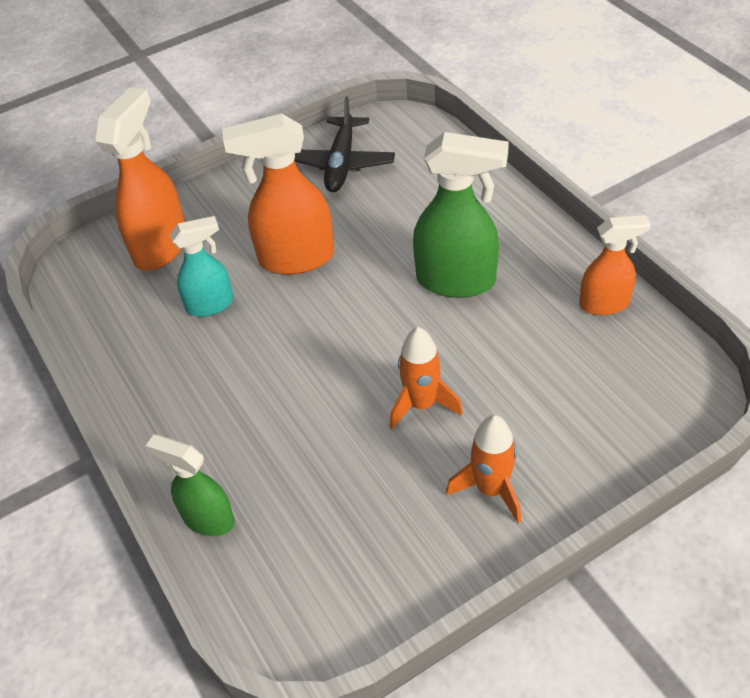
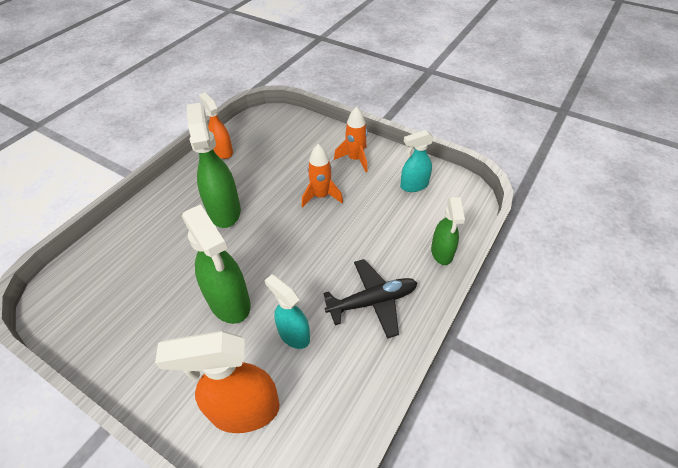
camera: 120 degrees left, 0 degrees up
(295, 258) = (229, 302): orange spray bottle -> green spray bottle
(341, 163) = (111, 319): black plane -> black plane (373, 301)
(369, 554) = (413, 185): none -> turquoise spray bottle

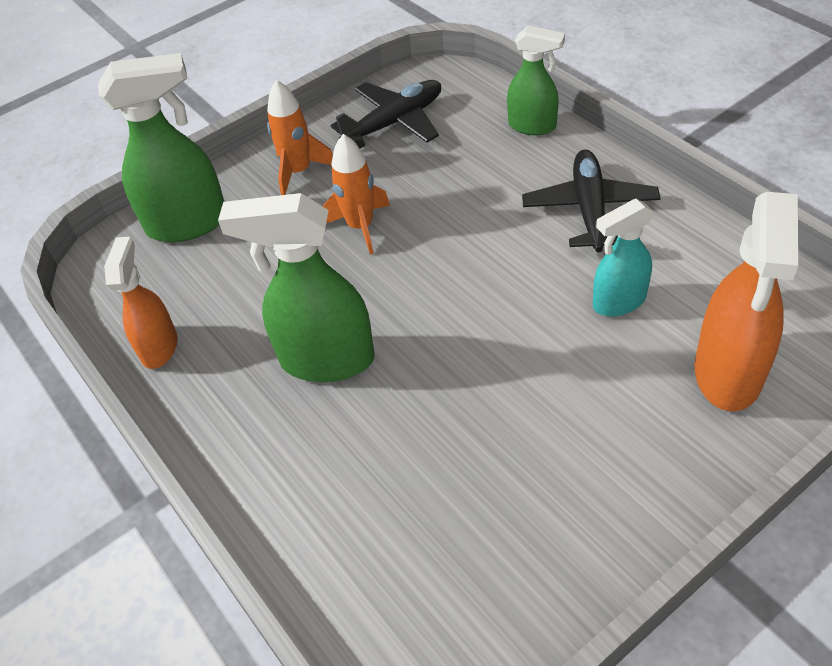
camera: 65 degrees left, 0 degrees up
(223, 151) = (159, 347): orange spray bottle -> orange spray bottle turned 105 degrees clockwise
(229, 302) = (534, 372): green spray bottle -> green spray bottle (188, 224)
(413, 185) = (395, 122): turquoise spray bottle -> black plane

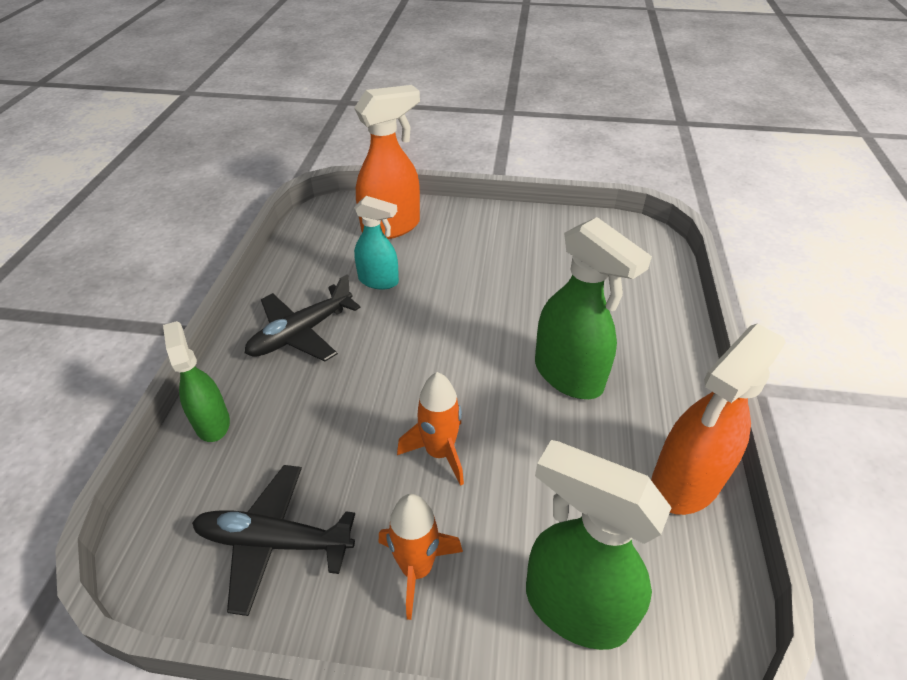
camera: 140 degrees left, 5 degrees down
(159, 347) = (685, 483): orange spray bottle -> orange spray bottle, size x1.62

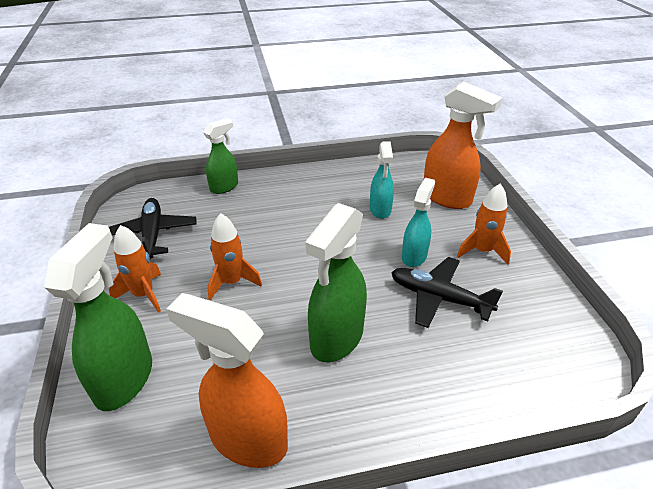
camera: 70 degrees right, 5 degrees down
(301, 333) = (308, 193): black plane -> black plane (439, 298)
(471, 281) = (414, 256): none -> turquoise spray bottle
(488, 235) = (482, 251): none -> orange rocket

